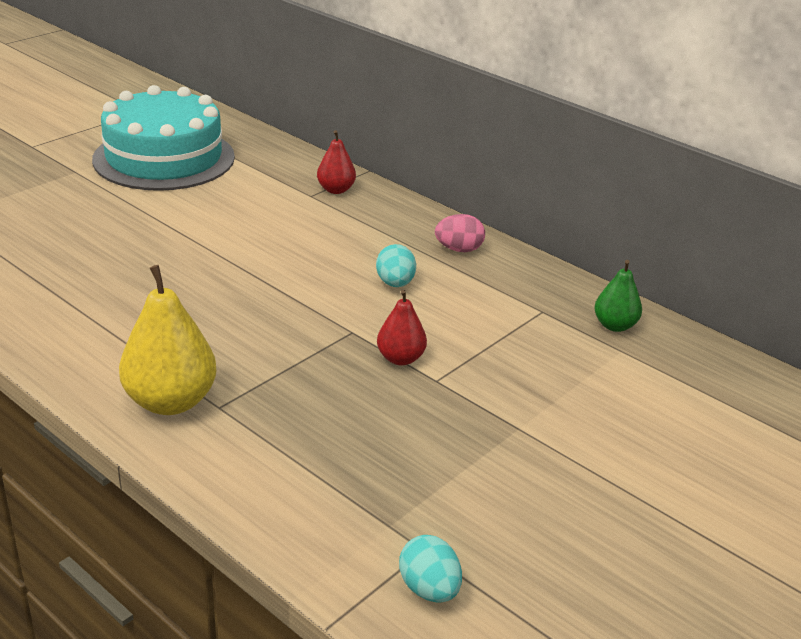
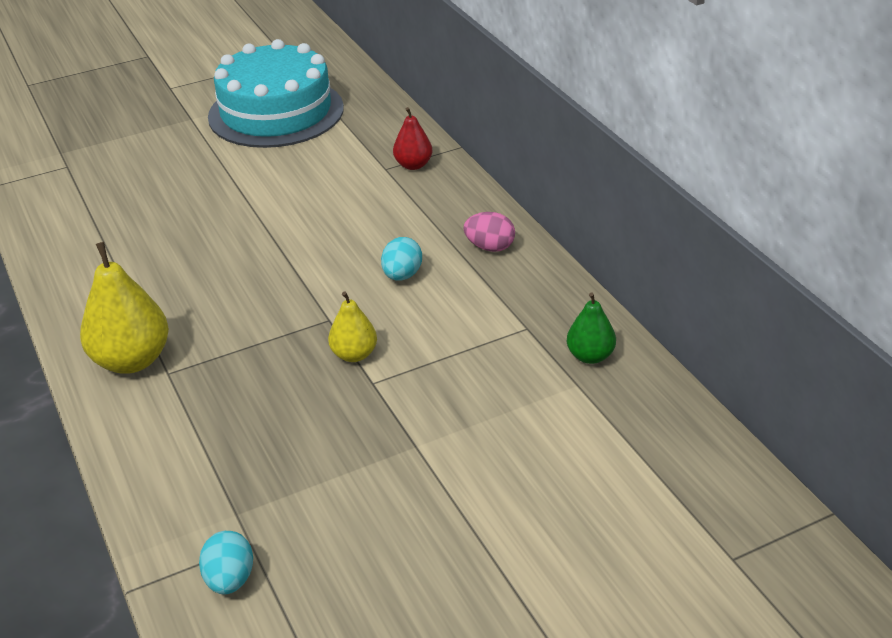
camera: 25 degrees right, 5 degrees up
(400, 358) = (354, 355): red pear -> yellow pear

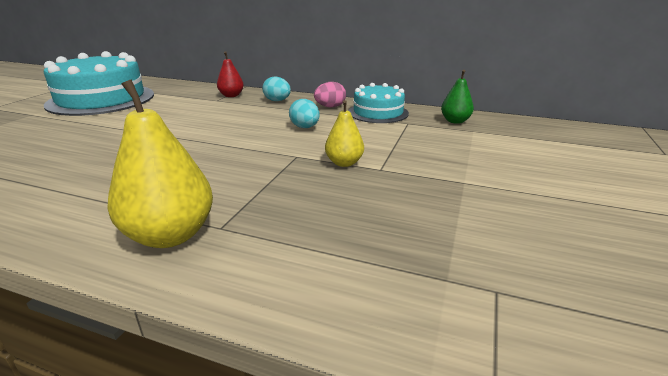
camera: 45 degrees left, 10 degrees down
(230, 579) = (541, 328): turquoise egg -> turquoise egg (277, 101)
(527, 289) = (378, 112): none -> turquoise cake

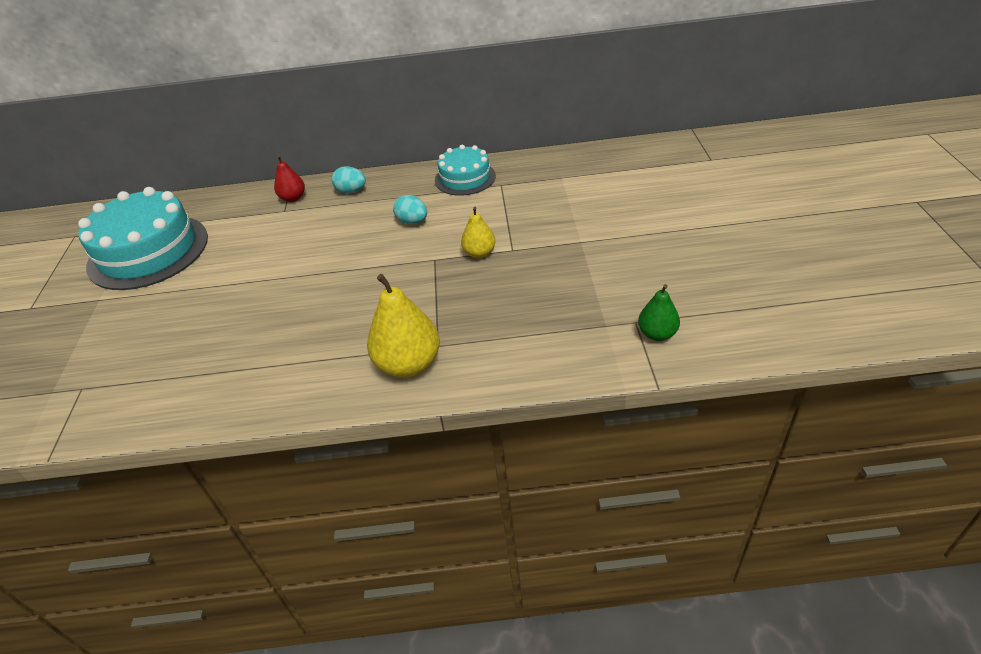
camera: 20 degrees left, 15 degrees up
(330, 107) = (413, 184): pink egg -> none
(455, 121) = (540, 169): green pear -> green pear (657, 334)

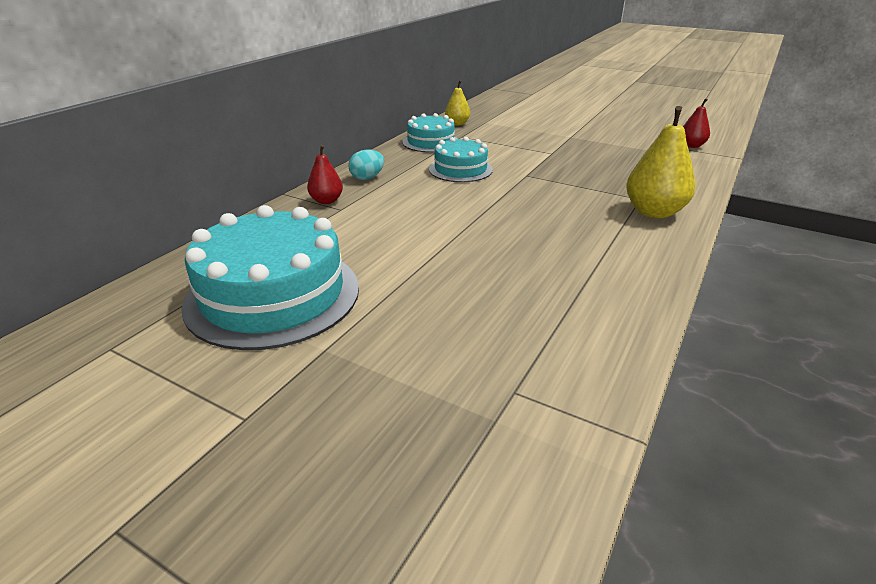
camera: 60 degrees left, 10 degrees down
(412, 221) = (460, 169): turquoise egg -> turquoise cake
(479, 253) = (541, 161): yellow pear -> yellow pear (457, 124)
(657, 334) = (691, 146): green pear -> red pear

